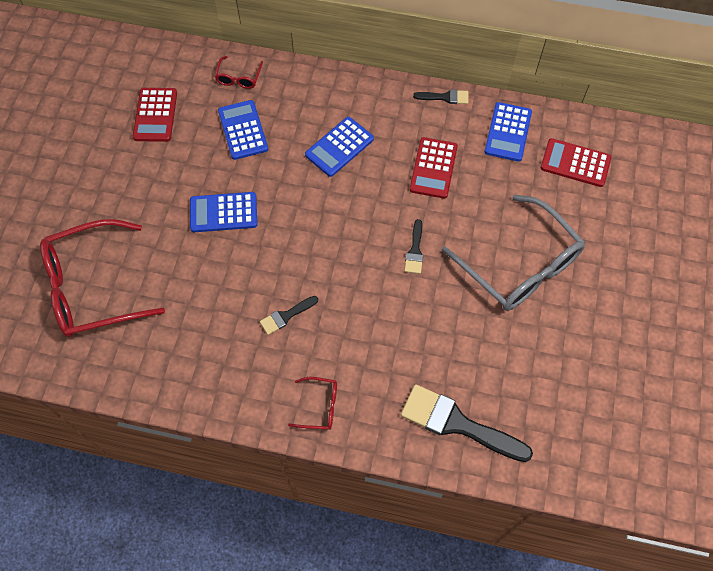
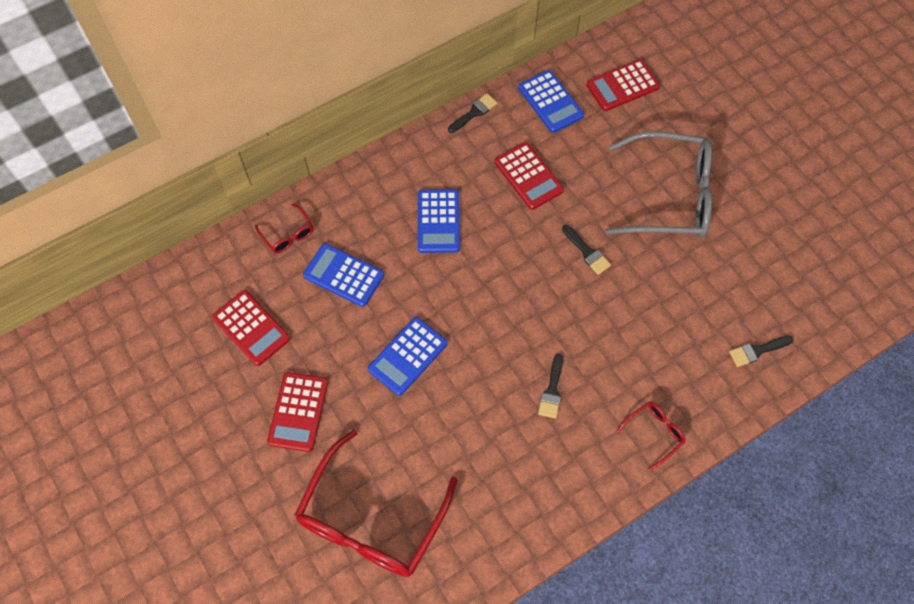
camera: 45 degrees left, 0 degrees up
(125, 187) = (298, 412): none -> red calculator
(457, 424) = (757, 351): black brush -> black brush, size x0.50

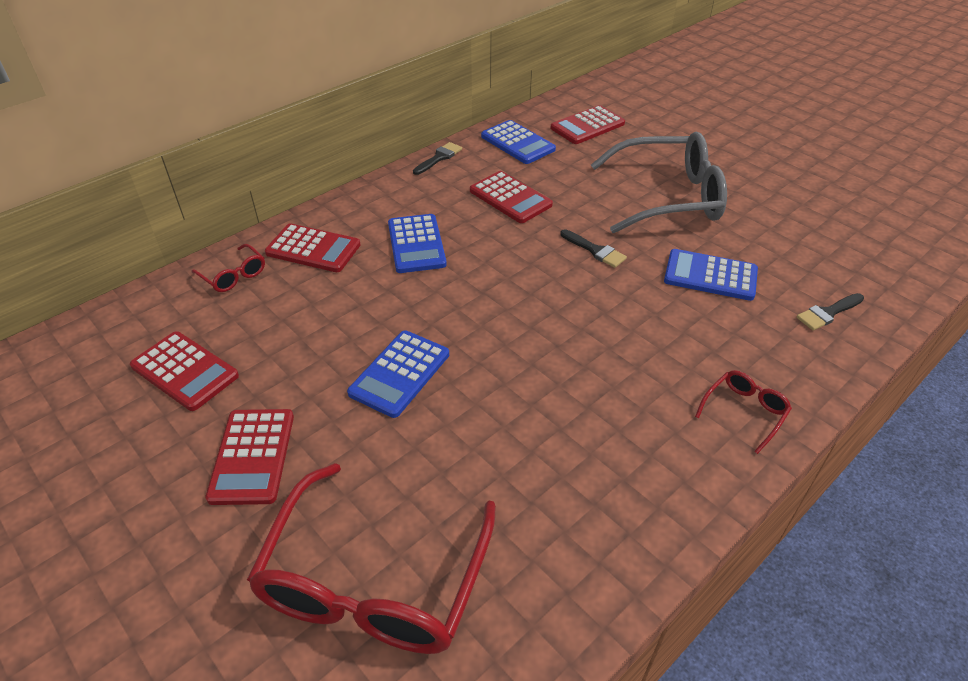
camera: 10 degrees left, 20 degrees down
(343, 275) = (306, 304): blue calculator -> blue calculator (710, 276)
(353, 214) = (313, 249): none -> red calculator
(552, 390) = (596, 384): black brush -> none

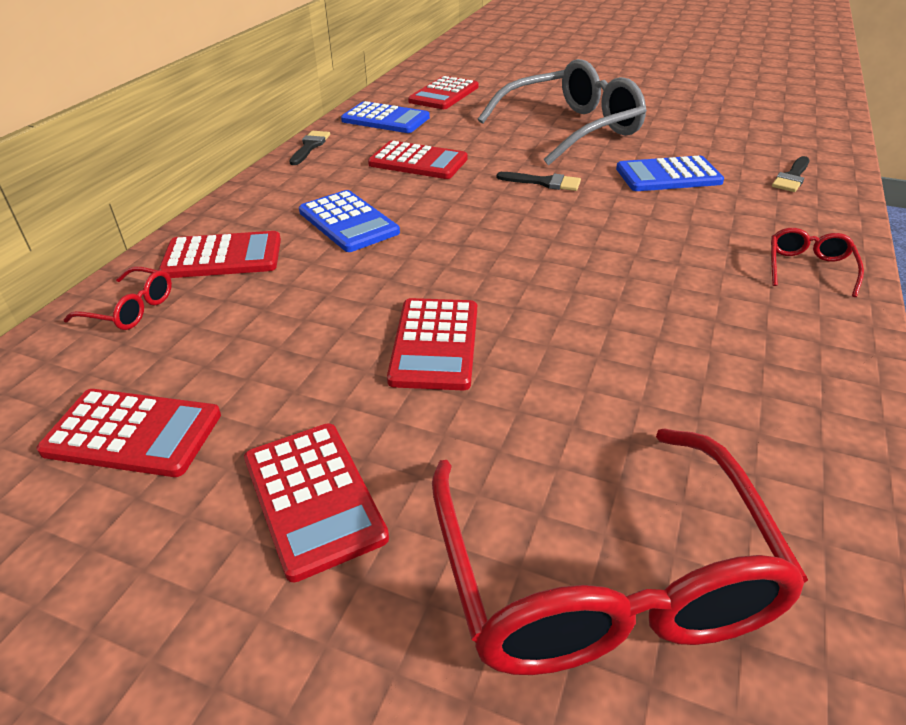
camera: 25 degrees left, 5 degrees down
(400, 374) = (435, 344): blue calculator -> red calculator

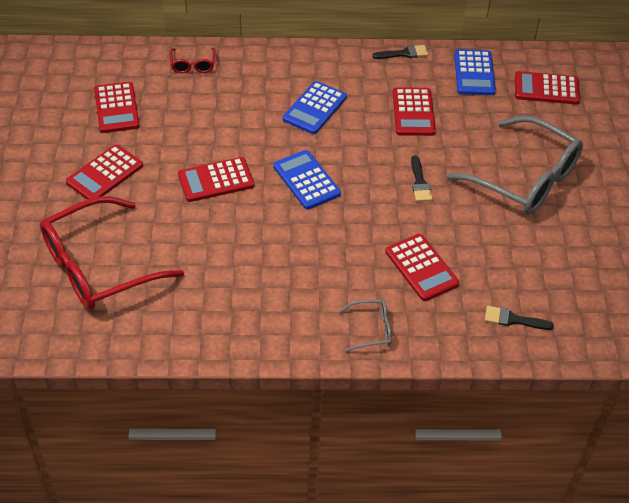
camera: 65 degrees right, 10 degrees up
(222, 256) = (252, 74): red calculator -> red calculator (421, 268)
(668, 176) = (471, 247): blue calculator -> blue calculator (306, 180)
(808, 268) = (371, 329): red glasses -> grey glasses

